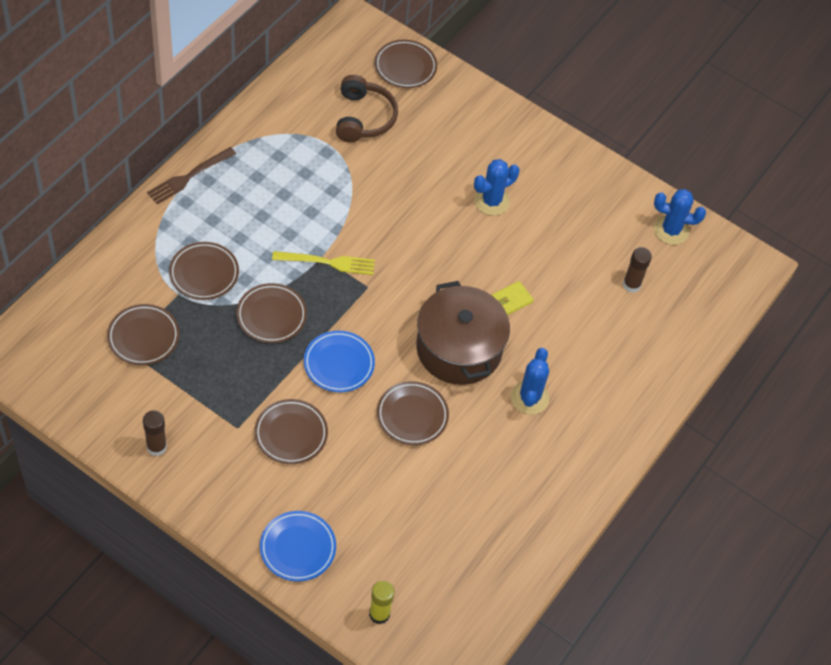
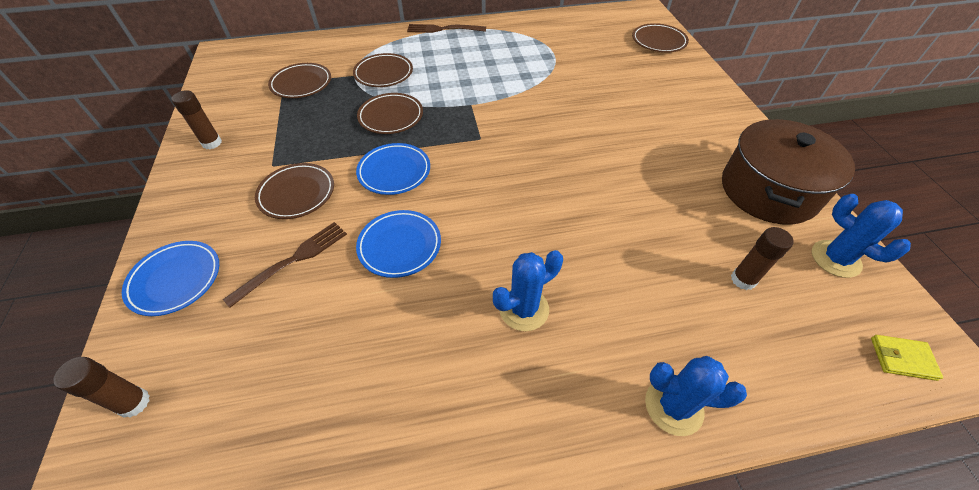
camera: 50 degrees right, 5 degrees down
(328, 262) = (471, 110): yellow fork -> none
(356, 477) = (293, 260): none -> brown fork
(363, 118) = (596, 52): brown headphones -> none
(379, 614) = (134, 403): yellow glue stick -> brown glue stick
(412, 415) = (400, 246): brown plate -> blue plate
(459, 349) = (502, 222): brown pot -> brown pot (768, 190)
(491, 201) = (649, 140): blue cactus -> blue cactus (673, 406)
(511, 300) = (594, 216): yellow wallet -> yellow wallet (902, 358)

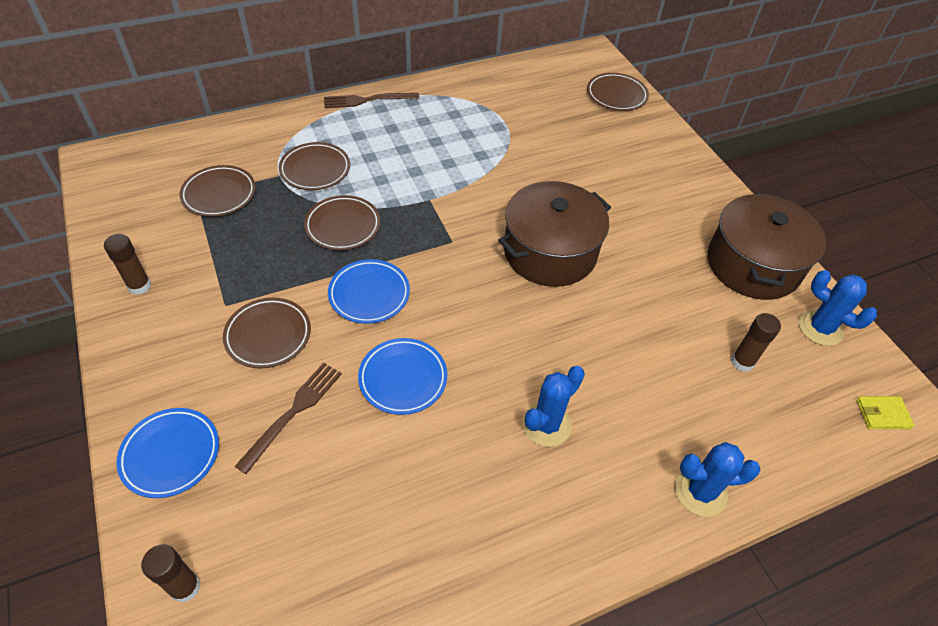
camera: 15 degrees left, 0 degrees up
(567, 157) = (550, 252): none -> brown pot

